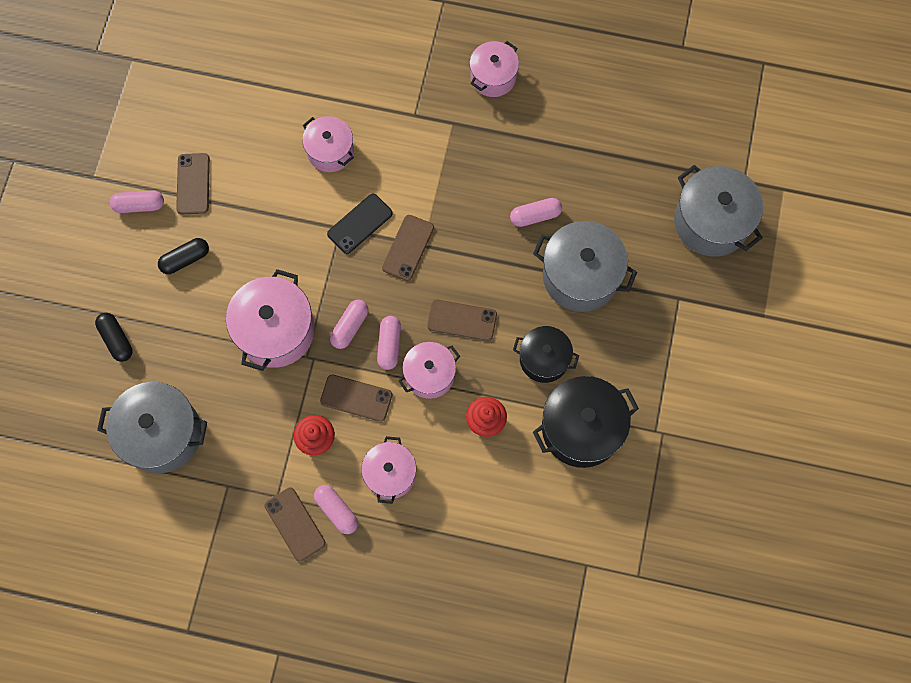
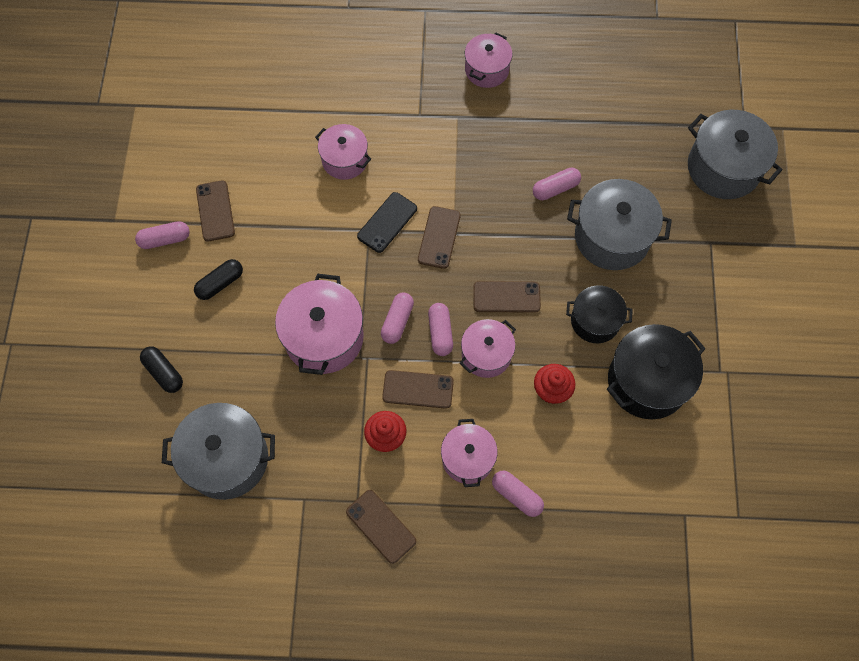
camera: 10 degrees left, 5 degrees down
(336, 511) = (421, 505): pink capsule -> pink capsule (516, 495)

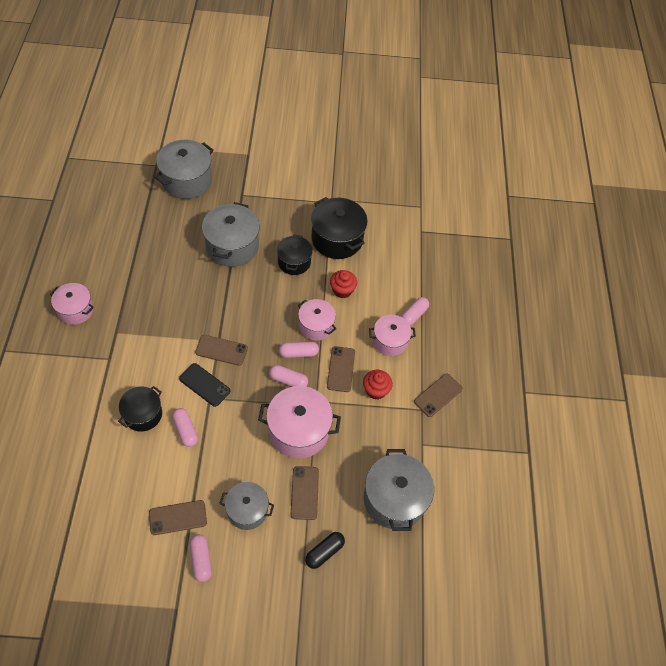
camera: 95 degrees left, 10 degrees down
(220, 283) = (247, 510): black capsule -> grey pot
(345, 160) = (143, 414): pink pot -> black pot
(506, 297) = (273, 311): brown phone -> brown phone (304, 492)
(555, 188) = (189, 275): pink capsule -> pink capsule (185, 430)

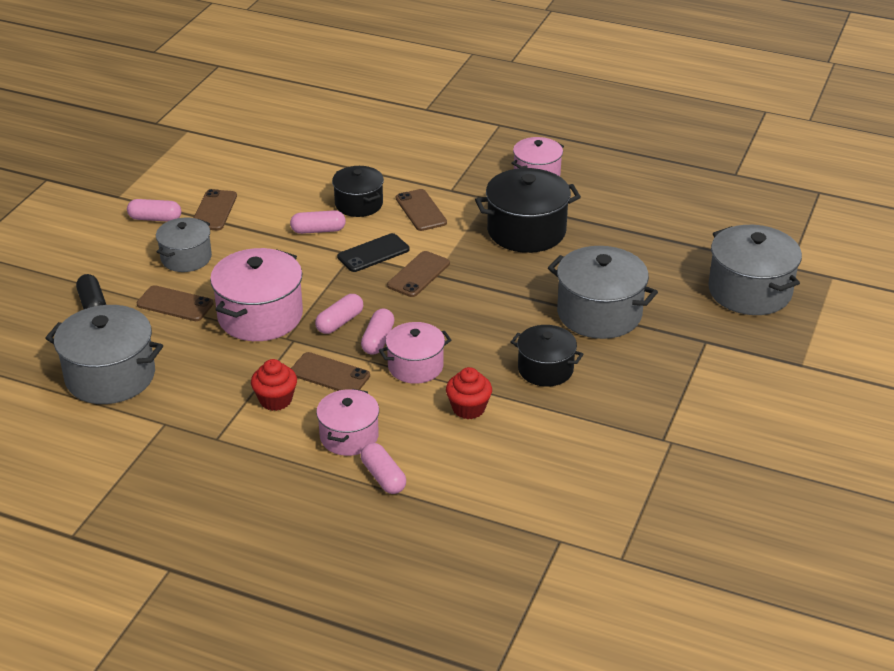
camera: 115 degrees right, 20 degrees down
(337, 239) = (576, 427): black pot -> black pot (526, 231)
(438, 395) = (228, 463): brown phone -> brown phone (421, 210)

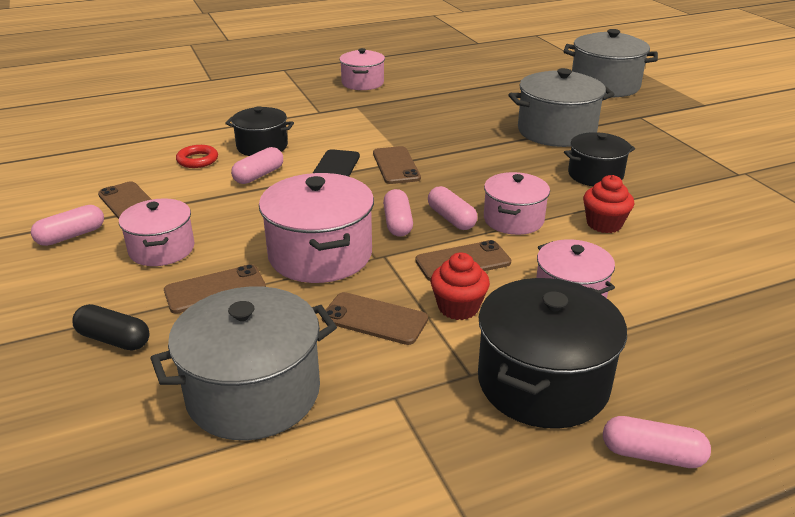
camera: 45 degrees left, 5 degrees down
(186, 258) = (162, 249): grey pot -> pink pot
(301, 194) = (197, 160): none -> red ring
(383, 477) = (654, 306): pink capsule -> pink capsule (652, 455)
(421, 210) = (320, 131): brown phone -> brown phone (374, 319)
(526, 231) = (418, 111): black pot -> black pot (542, 382)

